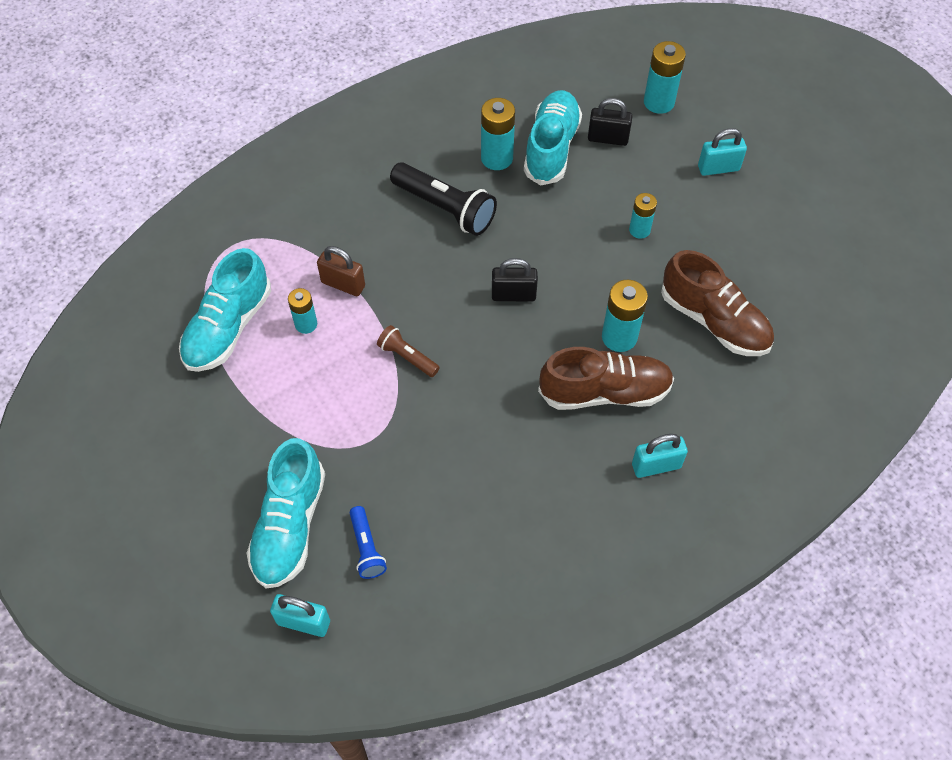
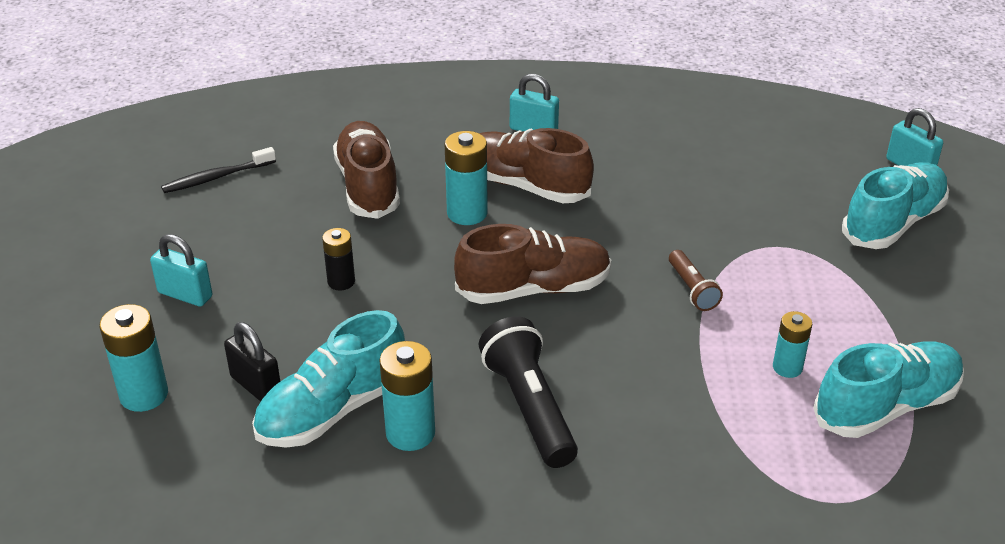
camera: 145 degrees left, 20 degrees down
(343, 284) = (717, 386): brown padlock -> none
(366, 548) = (827, 183): blue flashlight -> none
(513, 295) = (534, 289): black padlock -> brown shoe
(639, 230) = (341, 281): turquoise battery -> black battery
(823, 266) = (217, 177): none -> black toothbrush

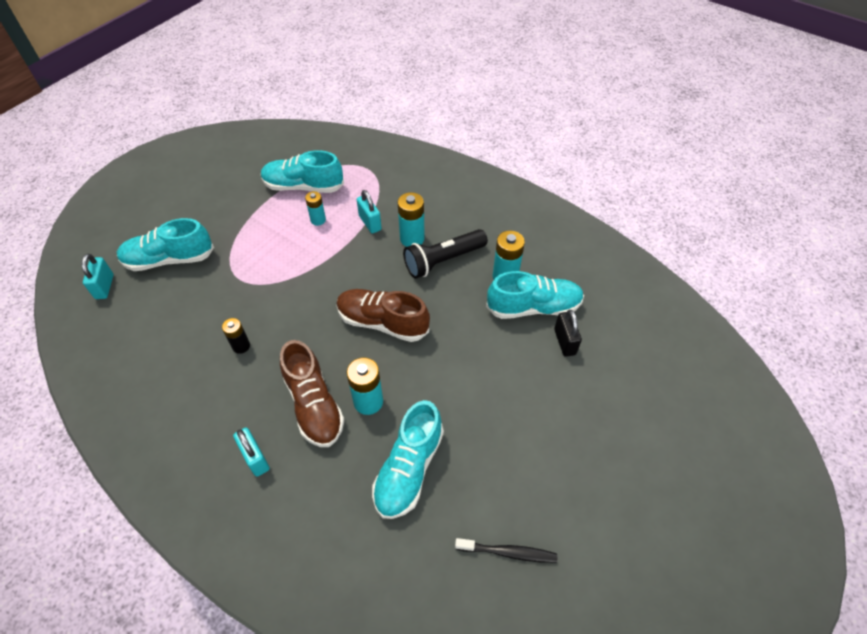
camera: 145 degrees left, 15 degrees up
(144, 395) = (626, 368): turquoise battery -> turquoise battery (412, 238)
(185, 294) = (578, 433): turquoise padlock -> turquoise padlock (370, 223)
(341, 281) = (480, 389): black battery -> black battery (241, 346)
(368, 186) = (409, 469): brown shoe -> turquoise shoe
(529, 408) = (443, 260): black flashlight -> black flashlight turned 45 degrees clockwise
(692, 289) = (309, 278): brown flashlight -> none

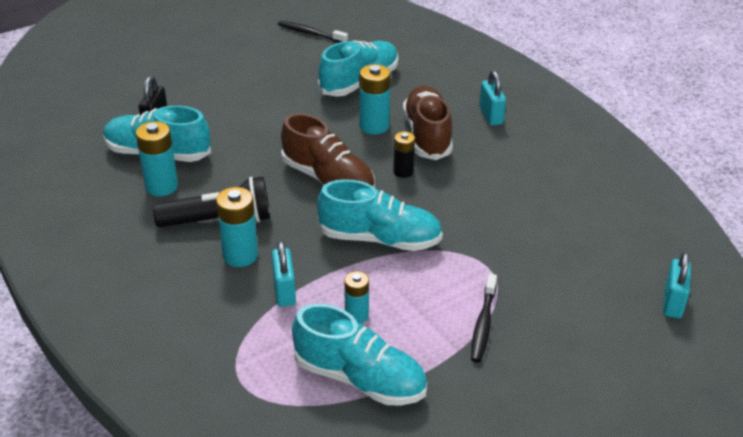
camera: 160 degrees left, 15 degrees down
(169, 259) = (584, 316): turquoise shoe -> turquoise shoe (380, 239)
(236, 236) = (483, 324): none -> black toothbrush
(241, 346) = (493, 196): black battery -> black battery (403, 172)

